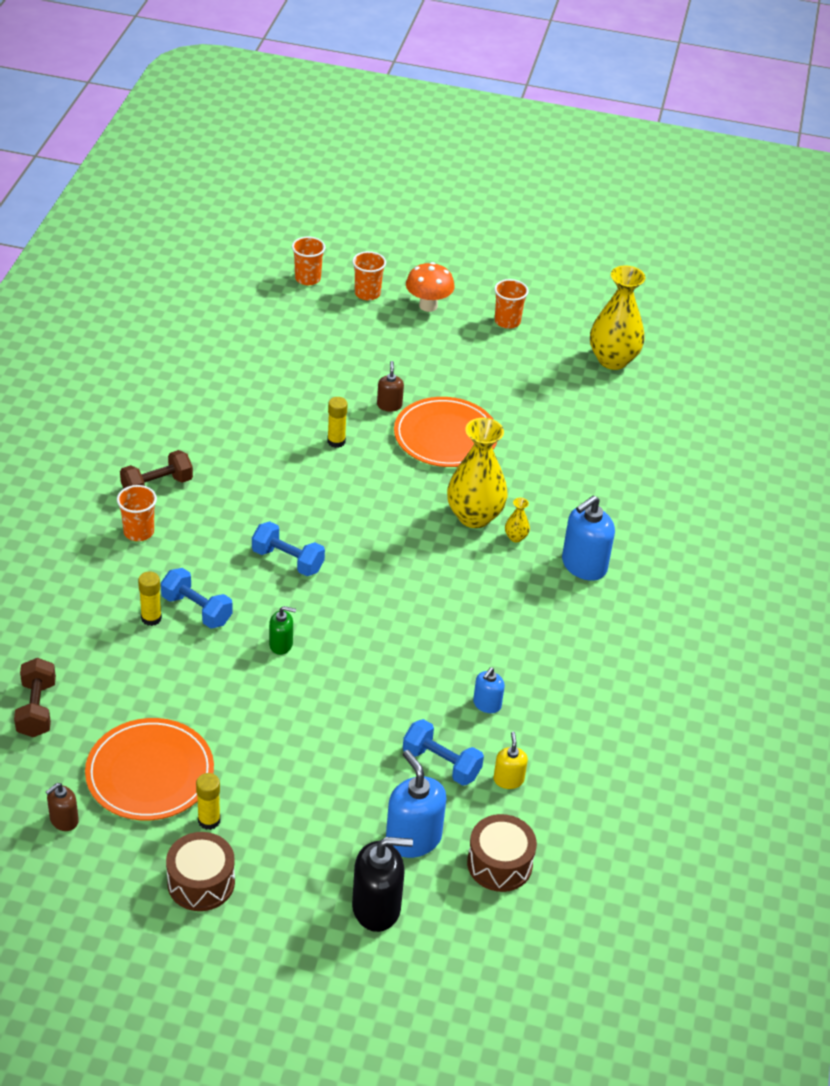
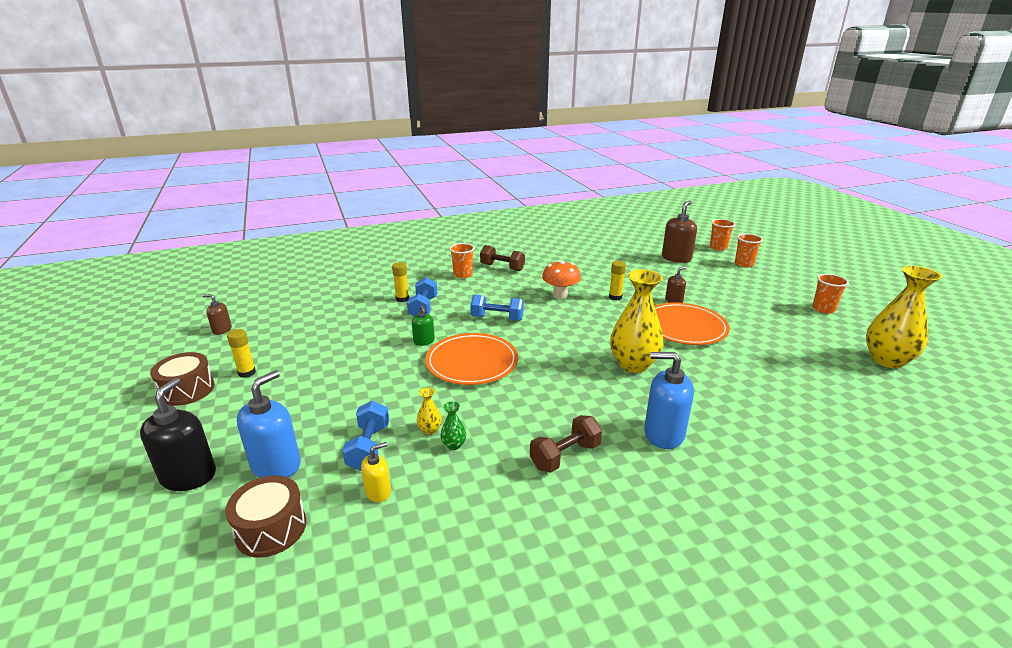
camera: 60 degrees right, 15 degrees down
(36, 709) = (304, 295): brown dumbbell -> brown dumbbell (565, 456)
(150, 773) = (277, 340): orange plate -> orange plate (472, 362)
(288, 560) = (497, 318): blue dumbbell -> blue dumbbell turned 75 degrees counterclockwise
(296, 330) = (676, 258): none -> brown soap dispenser
(376, 907) = (189, 476): black soap dispenser -> black soap dispenser turned 135 degrees counterclockwise
(428, 306) = (775, 282): orange mushroom -> orange mushroom (560, 295)
(487, 704) = (454, 445): blue soap dispenser -> green vase
(515, 537) = (641, 389): yellow vase -> yellow vase (430, 430)

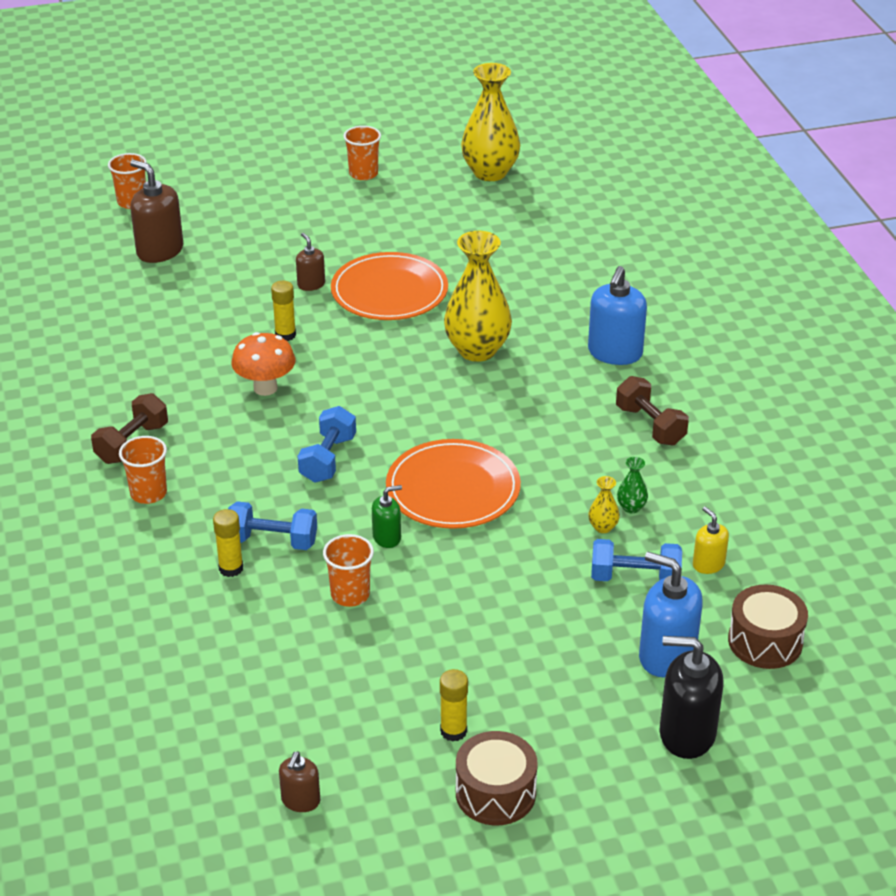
camera: 85 degrees left, 10 degrees up
(744, 264) = (205, 195): orange cup -> orange cup (350, 594)

